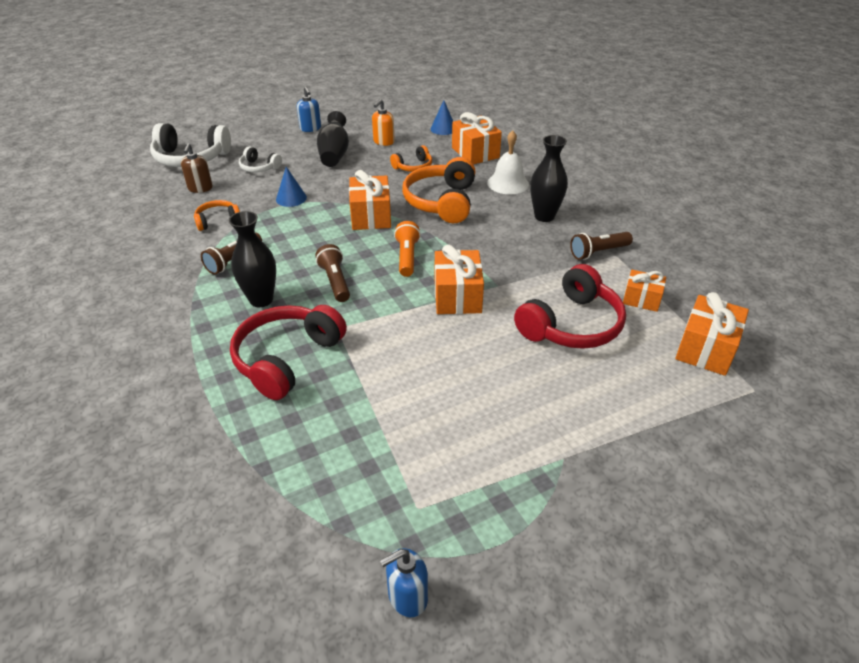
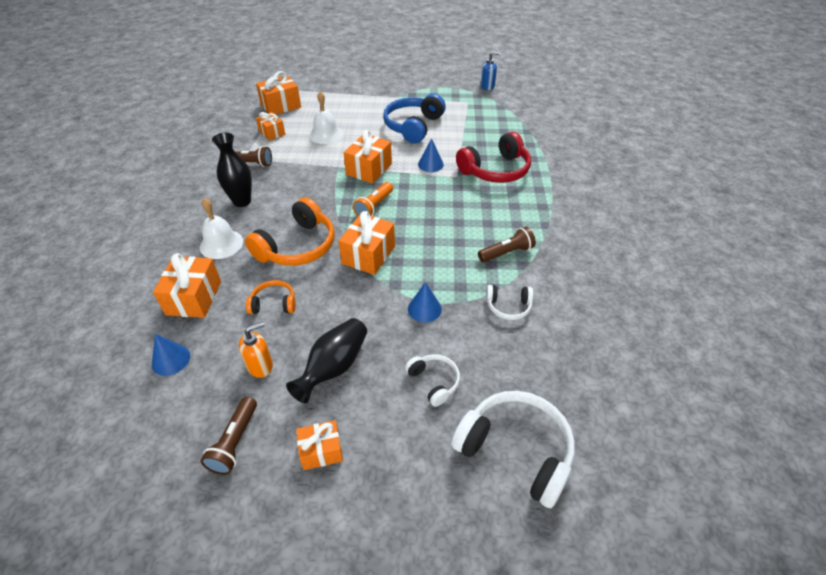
camera: 150 degrees left, 5 degrees up
(200, 188) = (515, 370): brown soap dispenser -> none
(217, 220) = (508, 307): orange headphones -> white headphones
(261, 300) = (497, 211): black vase -> none
(310, 128) = (321, 451): blue soap dispenser -> orange gift
(335, 281) = (438, 206): brown flashlight -> brown flashlight (235, 442)
(385, 333) = (430, 164): none -> blue cone
(466, 394) = (413, 126): none -> blue headphones
(572, 325) = (326, 134): red headphones -> white bell

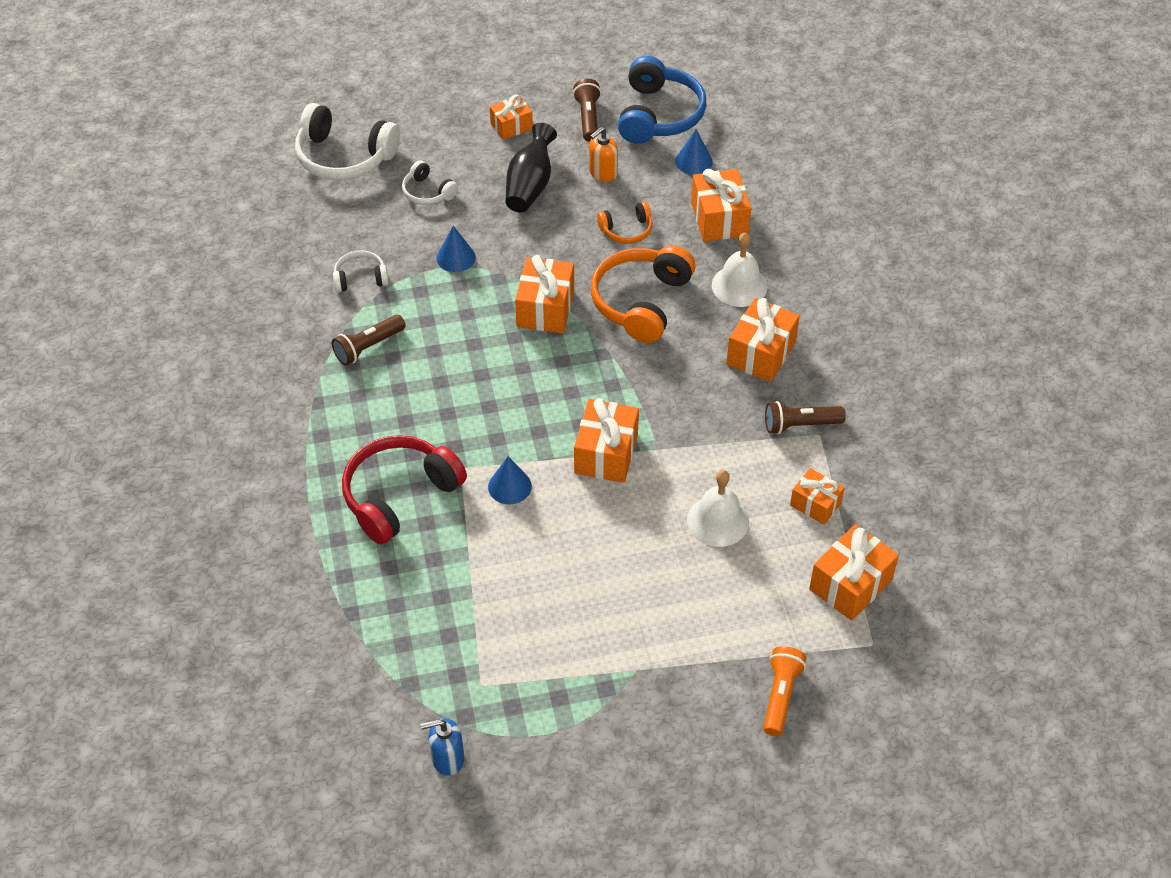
camera: 165 degrees right, 5 degrees up
(242, 201) = (761, 353): black vase -> orange gift
(374, 206) = (568, 383): orange flashlight -> orange flashlight (780, 695)
(413, 126) = (569, 579): blue headphones -> blue headphones (659, 115)

